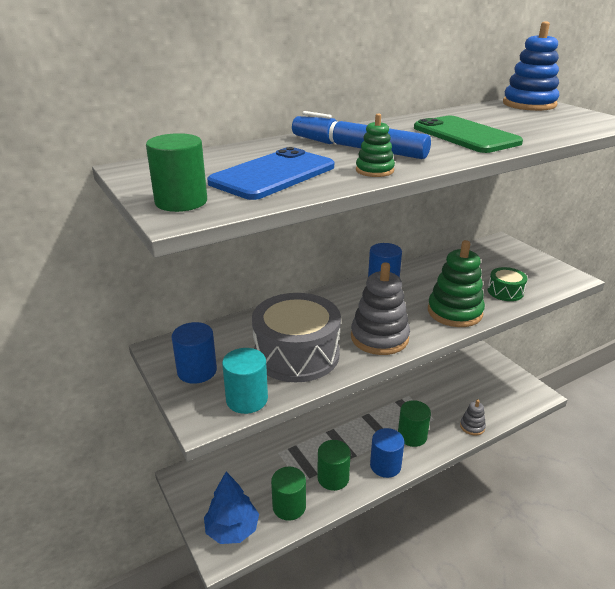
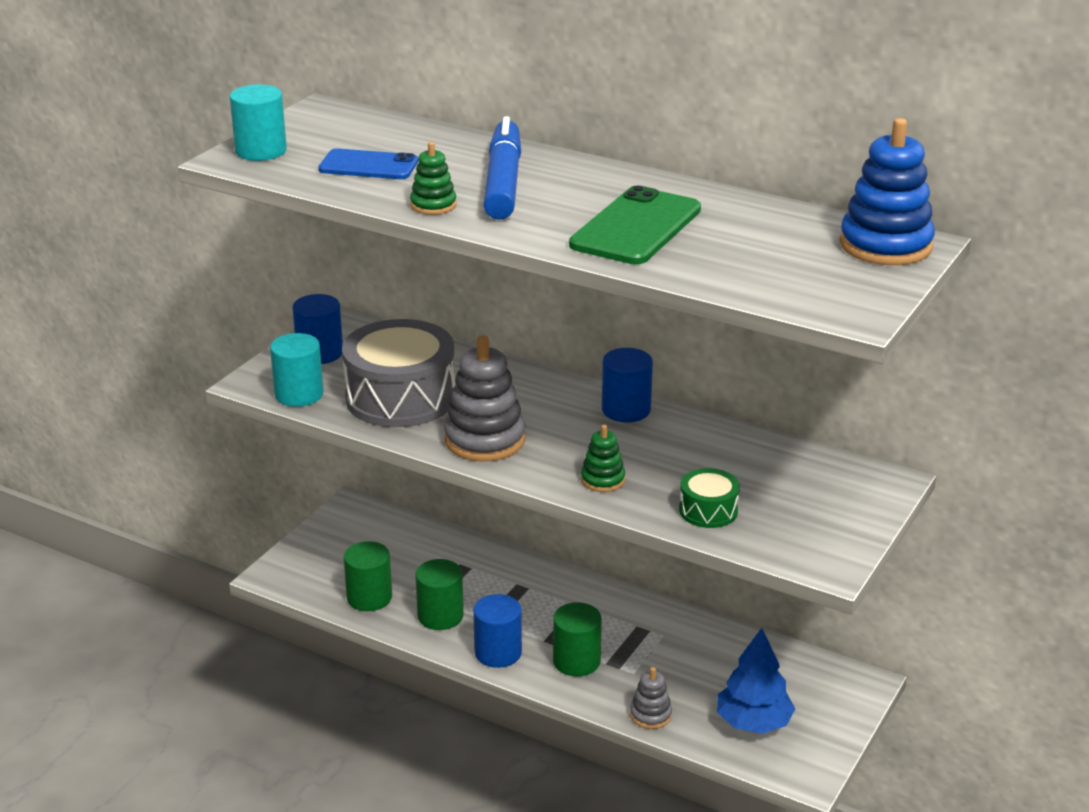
camera: 60 degrees right, 0 degrees up
(181, 202) = (261, 151): green cylinder -> turquoise cylinder
(232, 529) = (307, 570): blue tree -> blue tree (753, 723)
(273, 175) = (368, 166): blue phone -> blue phone, size x0.67
(454, 312) = (603, 480): green stacking toy -> green stacking toy, size x0.53

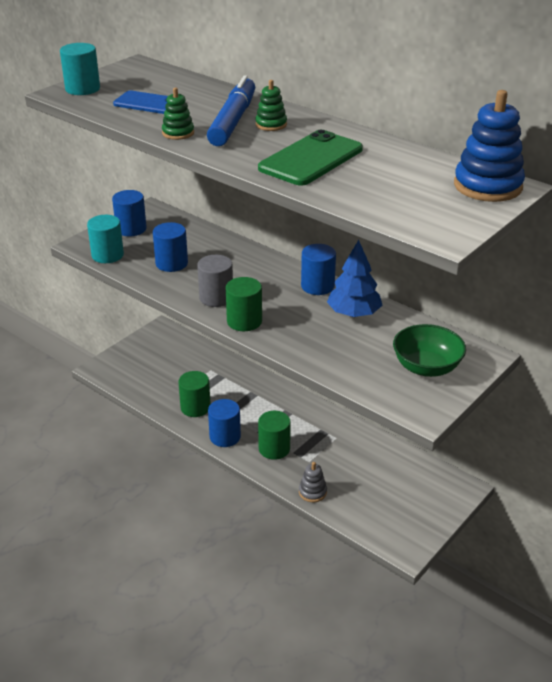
camera: 10 degrees right, 5 degrees up
(369, 597) = (154, 390): green cylinder -> green cylinder (244, 321)
(400, 397) = (171, 263): grey drum -> blue cylinder
(485, 440) = (216, 298): grey stacking toy -> grey cylinder
(603, 480) = (285, 333): green stacking toy -> green stacking toy (271, 124)
(708, 510) = (350, 363): green drum -> none
(753, 723) = (380, 506): blue tree -> blue tree (353, 313)
(814, 505) = (426, 367): none -> green bowl

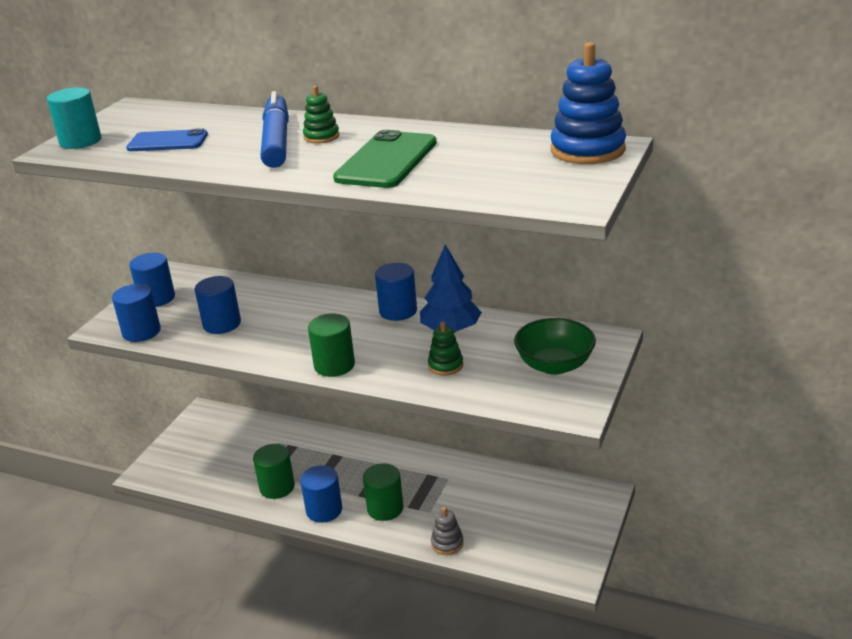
camera: 15 degrees left, 5 degrees down
(107, 255) = (141, 332): turquoise cylinder -> blue cylinder
(178, 133) = (221, 164): green stacking toy -> green stacking toy (445, 365)
(216, 298) = (290, 348): grey cylinder -> none

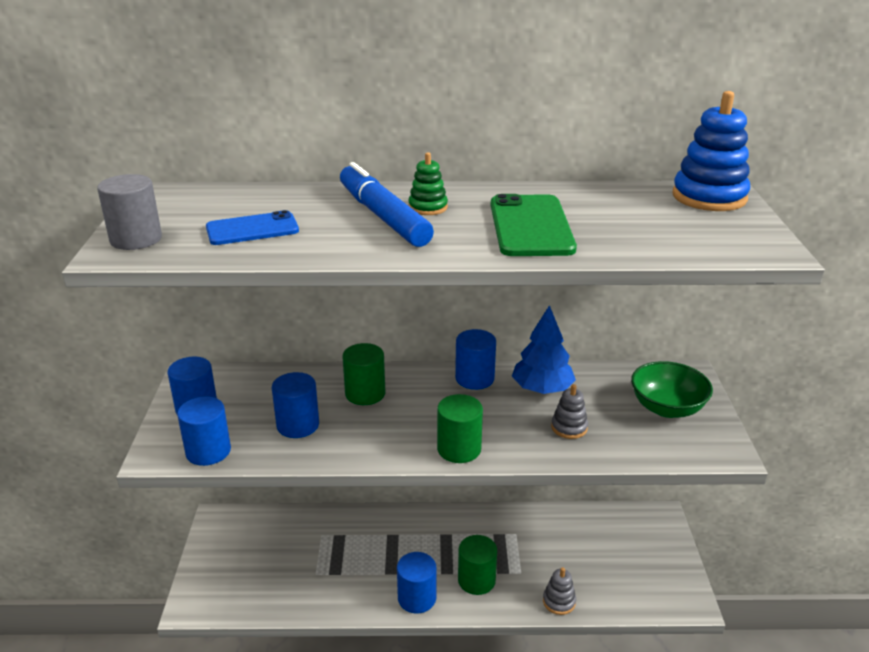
camera: 25 degrees left, 0 degrees up
(80, 141) = (136, 239): turquoise cylinder -> grey cylinder
(277, 487) = (351, 585): green cylinder -> green cylinder (365, 393)
(445, 365) = (569, 427): green stacking toy -> grey stacking toy

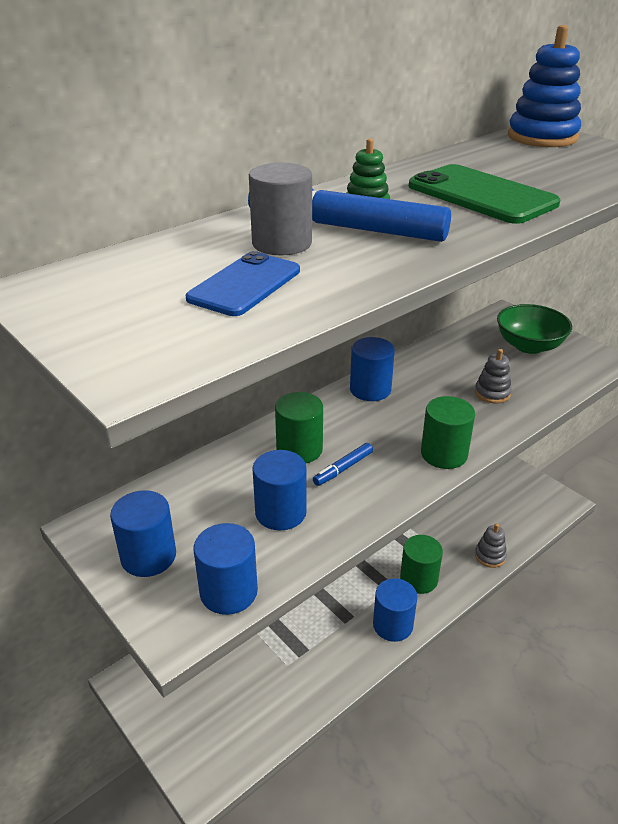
camera: 40 degrees left, 5 degrees up
(136, 239) = (127, 347): grey cylinder -> grey cylinder (282, 243)
(374, 420) = (343, 469): none -> blue marker
(542, 389) = (431, 373): blue tree -> none

